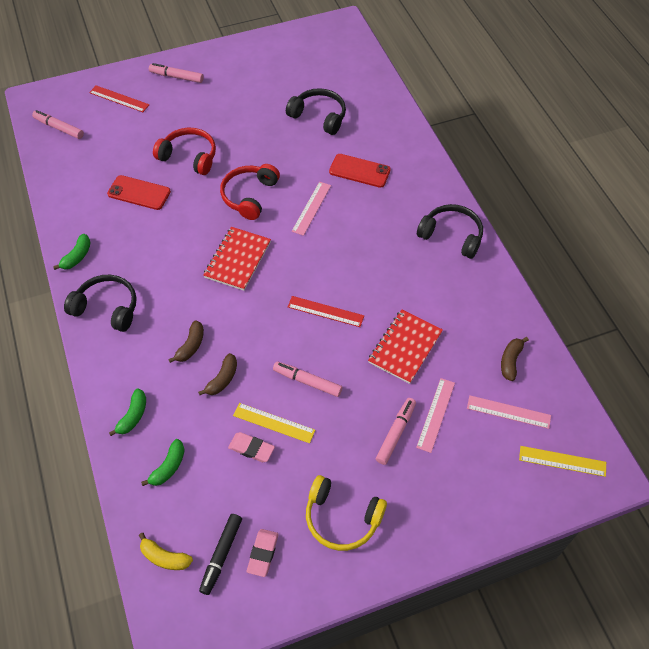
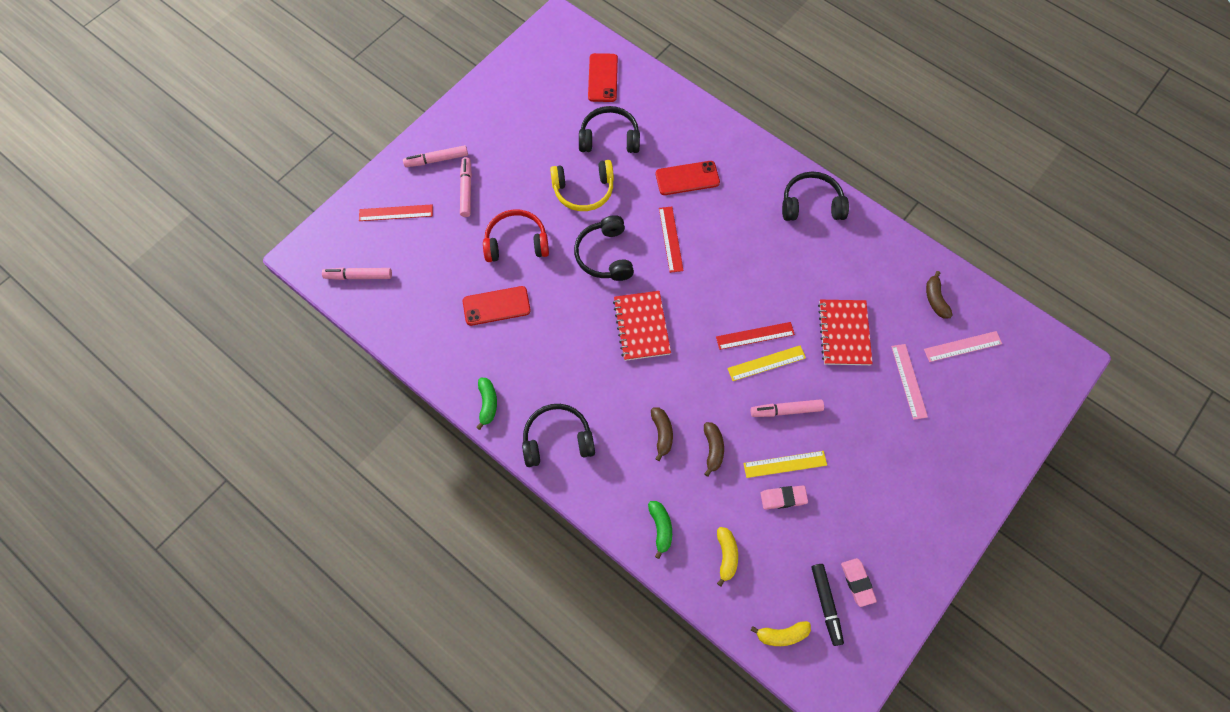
camera: 30 degrees left, 10 degrees up
(168, 467) = (726, 556): green banana -> yellow banana
(249, 196) = (604, 255): red headphones -> black headphones
(311, 208) = (670, 239): pink ruler -> red ruler
(342, 518) = (897, 515): yellow headphones -> yellow headphones (583, 191)
(346, 74) = (602, 78): none -> red phone
(396, 433) = (889, 416): pink marker -> pink marker (466, 190)
(562, 461) = (1029, 366): yellow ruler -> yellow ruler (766, 363)

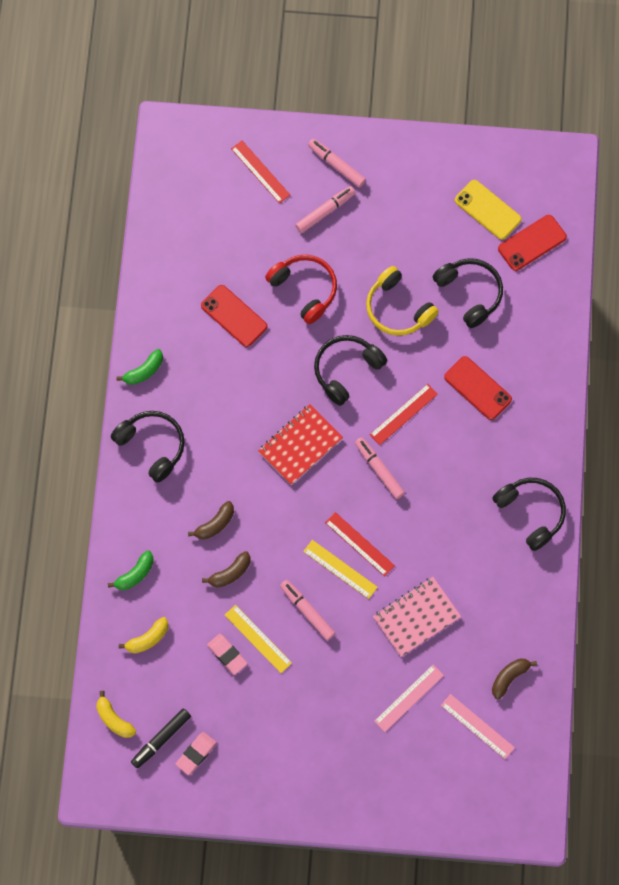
camera: 55 degrees right, 5 degrees up
(358, 276) = (181, 188): pink marker -> pink marker (379, 469)
(555, 88) = (488, 210): none -> yellow phone
(844, 333) = (416, 617): red notebook -> pink notebook

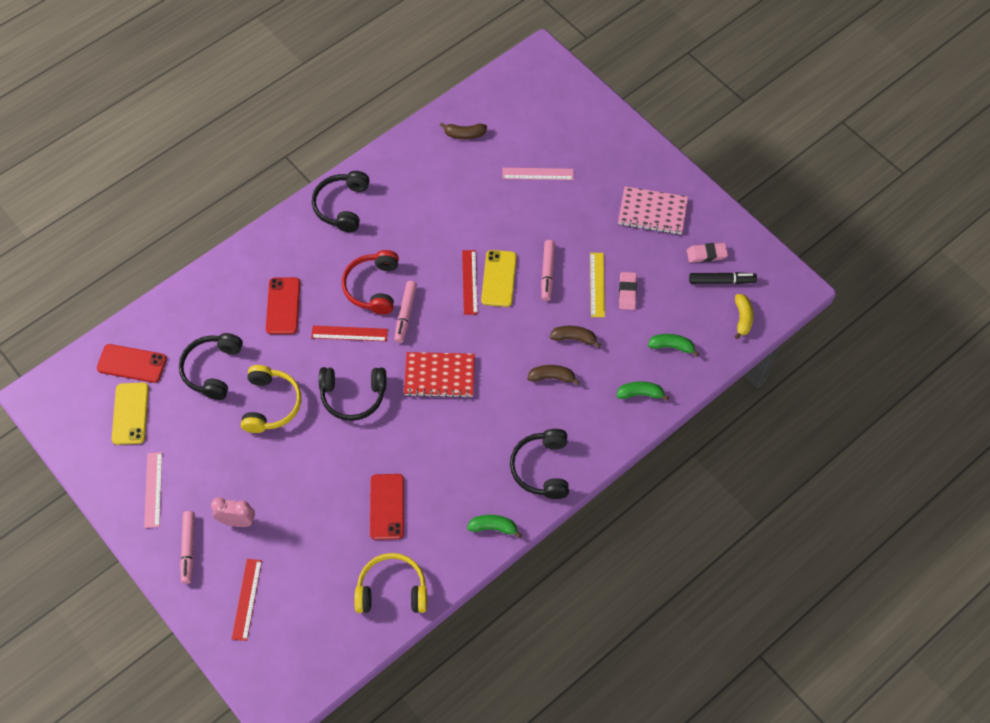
camera: 135 degrees left, 10 degrees down
(148, 639) = (671, 346): yellow banana -> green banana
(170, 266) = (392, 590): none -> yellow headphones
(305, 289) = (317, 478): red headphones -> red headphones (373, 287)
(325, 211) = (237, 521): pink marker -> pink clock
(340, 569) = (499, 278): yellow ruler -> yellow phone
(416, 617) = (482, 211): pink notebook -> pink notebook (652, 212)
(477, 726) = (513, 126): pink ruler -> pink ruler (153, 489)

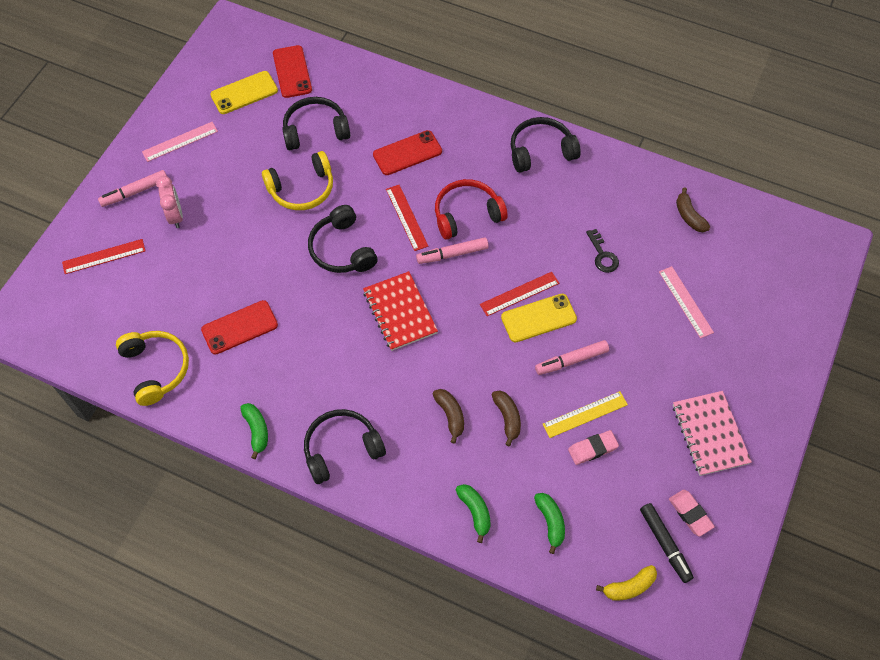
camera: 65 degrees right, 0 degrees up
(467, 209) = (602, 255): none -> black key

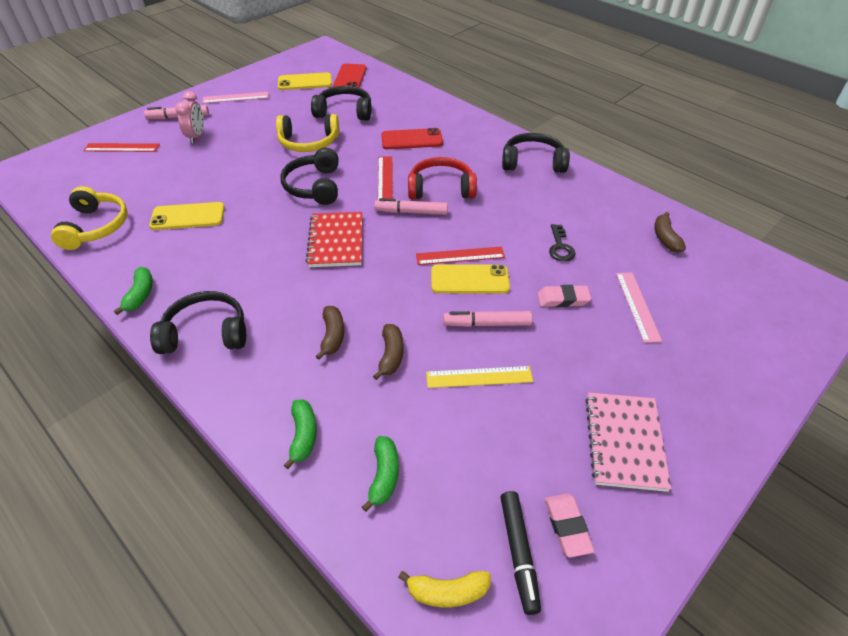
camera: 20 degrees right, 15 degrees down
(239, 327) = (188, 216): red phone -> yellow phone
(592, 449) = (472, 414): pink eraser -> pink eraser (563, 299)

